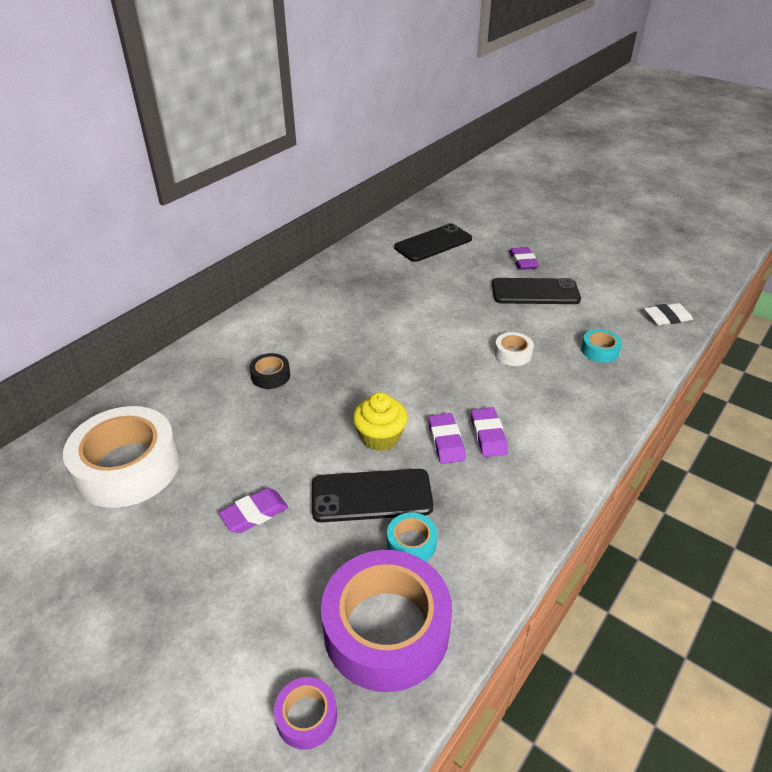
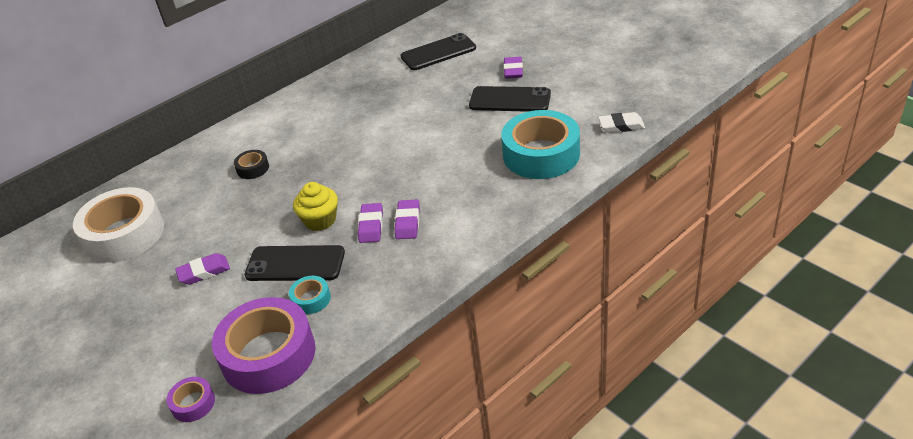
camera: 15 degrees right, 0 degrees up
(512, 354) = (461, 155): white tape -> none
(599, 350) = (541, 154): turquoise tape -> turquoise tape, size x2.27

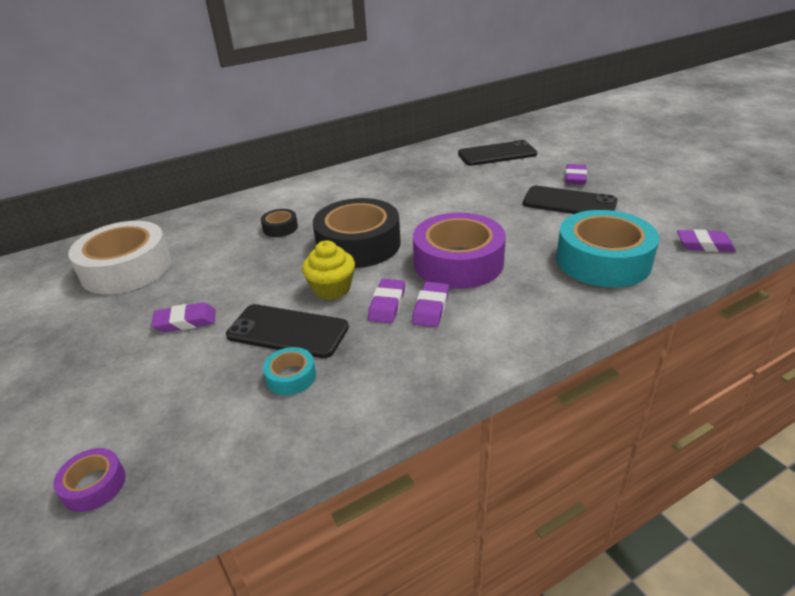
camera: 10 degrees right, 5 degrees down
(268, 355) = (213, 438): purple tape -> purple tape (458, 262)
(331, 173) = (358, 244): none -> black tape
(621, 126) = (704, 245): white eraser -> purple eraser

